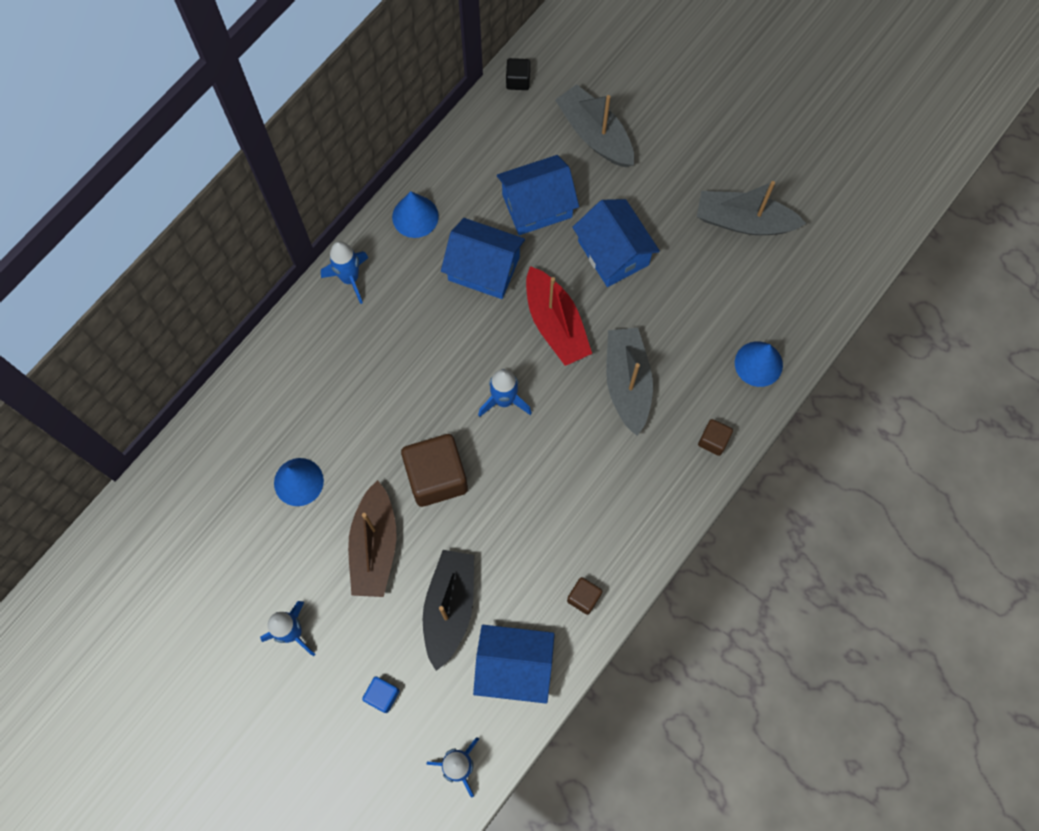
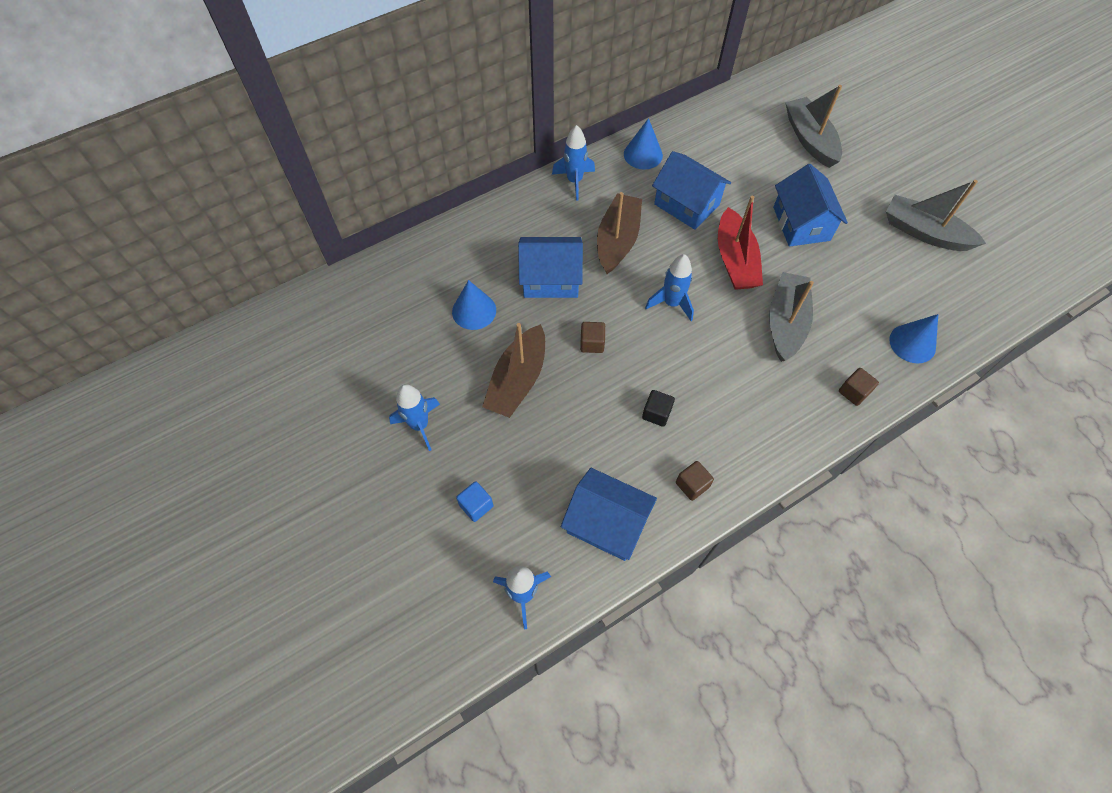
camera: 20 degrees right, 10 degrees down
(423, 341) = (617, 240): none -> brown boat
(436, 477) = (592, 343): brown cube -> brown cube, size x0.48
(449, 608) = (565, 452): black boat -> none
(518, 80) = (757, 89): black cube -> black cube (656, 413)
(537, 205) = (746, 174): blue house -> blue house (550, 279)

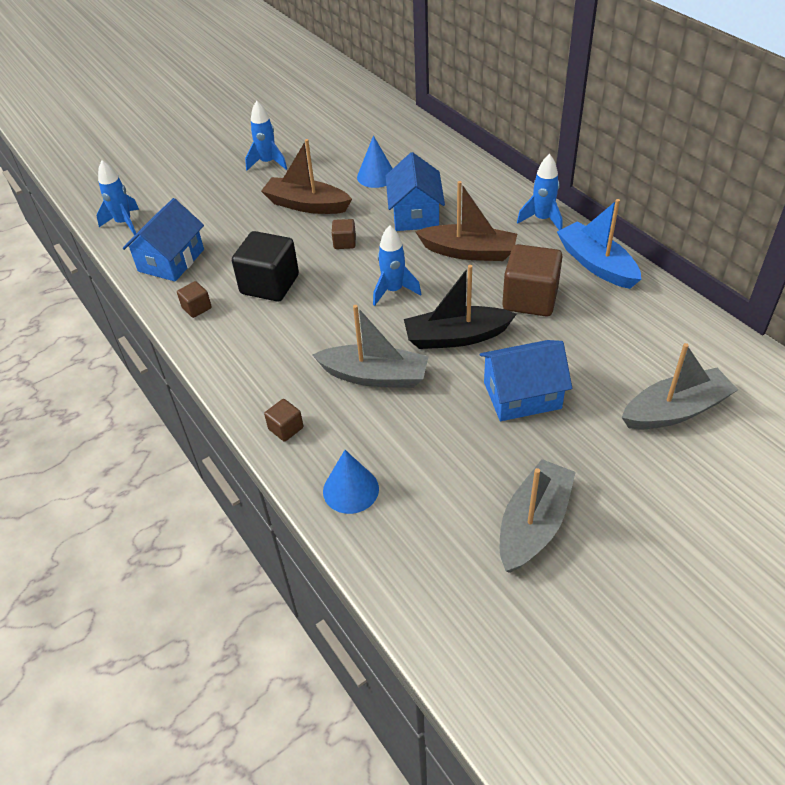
camera: 90 degrees right, 15 degrees down
(476, 505) = (197, 195): blue cube -> none
(643, 154) = (596, 264): blue cone -> blue boat
(656, 413) = (269, 284): black cube -> black cube, size x2.07
(686, 204) = (530, 299): blue house -> brown cube
(735, 260) = (456, 337): red boat -> black boat

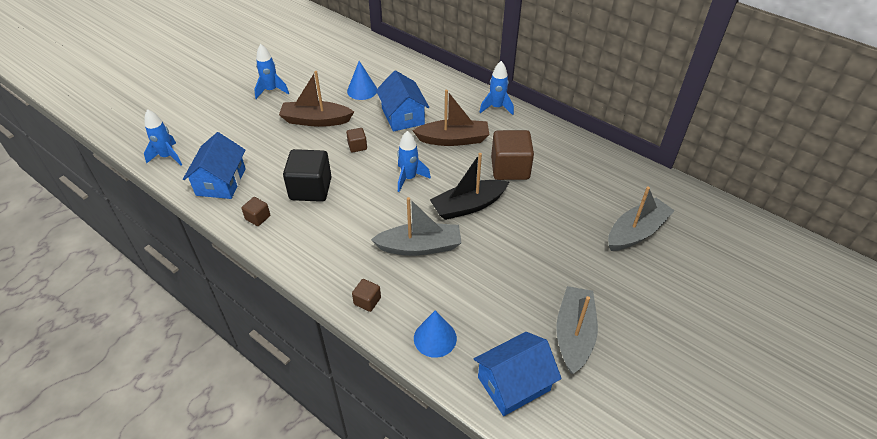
camera: 20 degrees left, 0 degrees up
(522, 395) = (531, 241): blue house -> blue house (513, 383)
(596, 264) = (546, 135): blue boat -> none

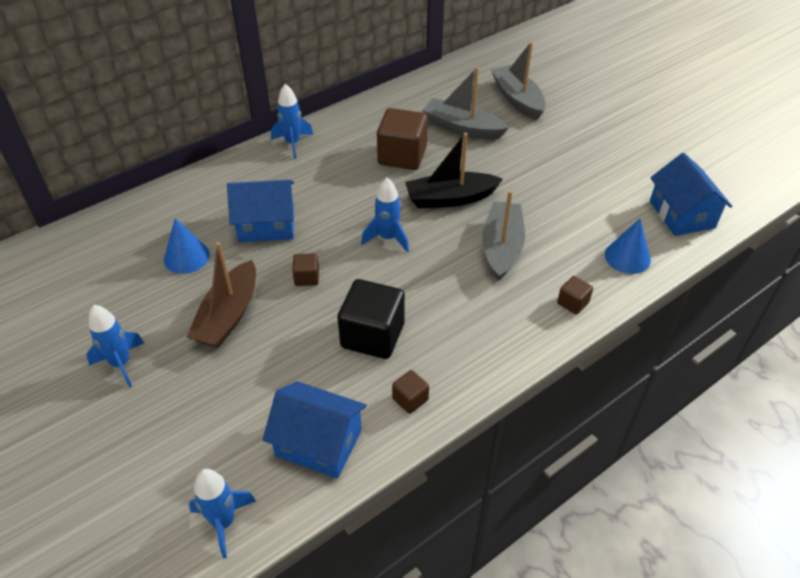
camera: 75 degrees left, 0 degrees up
(453, 139) = (334, 189): brown boat -> none
(468, 206) = (450, 198): black boat -> black boat turned 90 degrees clockwise
(574, 334) = (630, 166): grey boat -> grey boat (462, 128)

